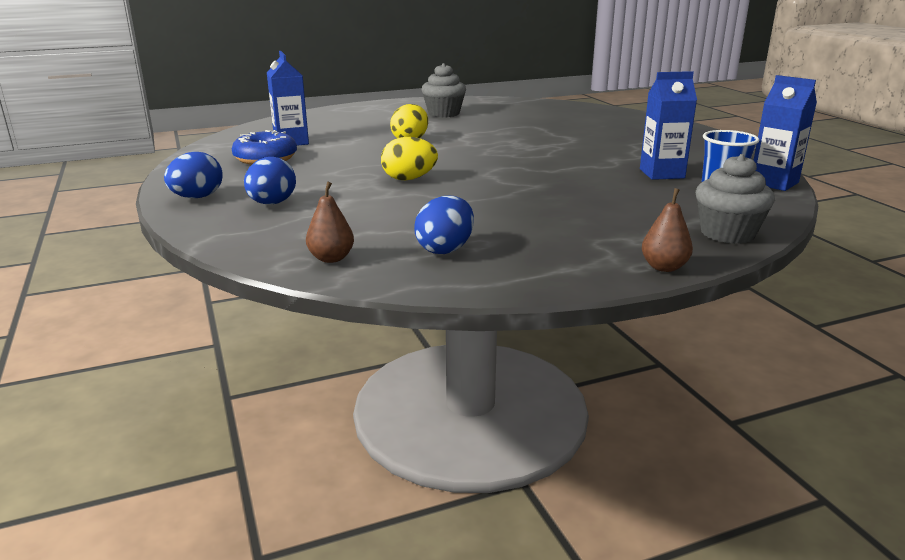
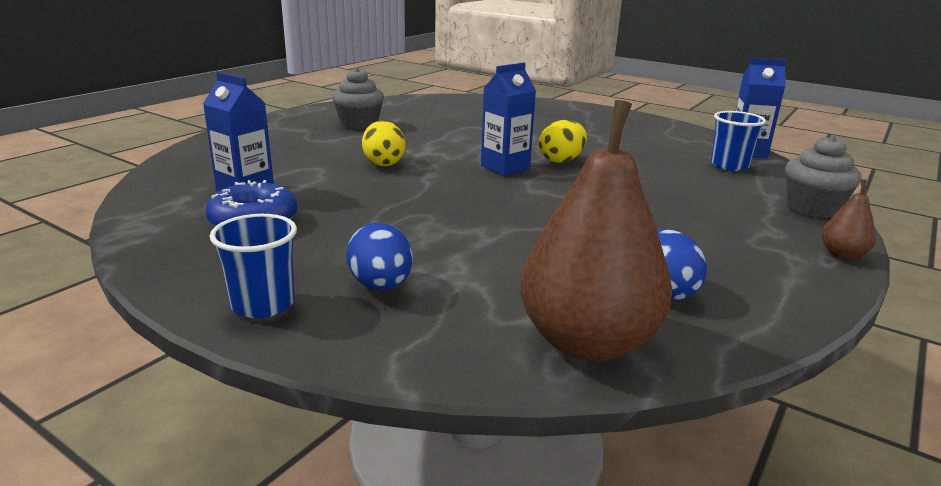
camera: 35 degrees left, 0 degrees up
(197, 197) = (263, 304): blue egg -> blue cup
(331, 258) = (587, 342): brown pear -> brown pear, size x2.34
(409, 179) = (471, 212): yellow egg -> yellow egg (561, 160)
(662, 173) = (663, 159): blue carton -> blue carton (505, 167)

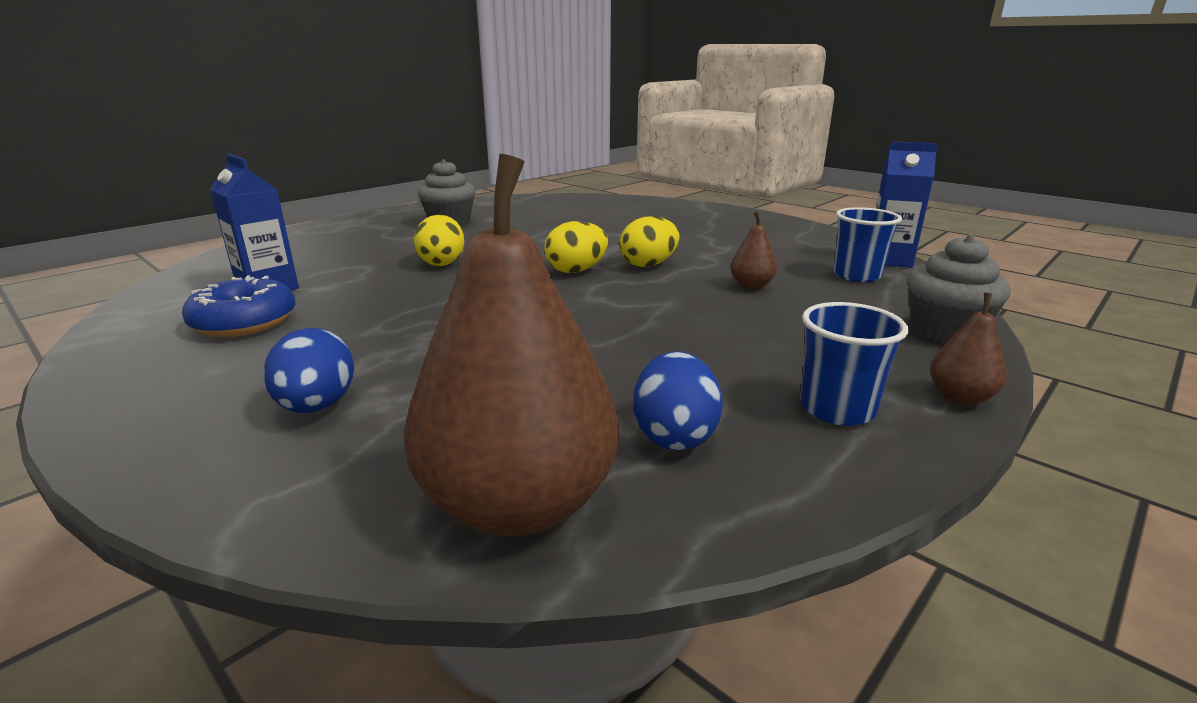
camera: 10 degrees right, 0 degrees up
(263, 304) = (161, 422): blue cup -> blue cup (837, 409)
(505, 167) = (576, 271): blue carton -> yellow egg
(654, 176) = (751, 286): none -> brown pear

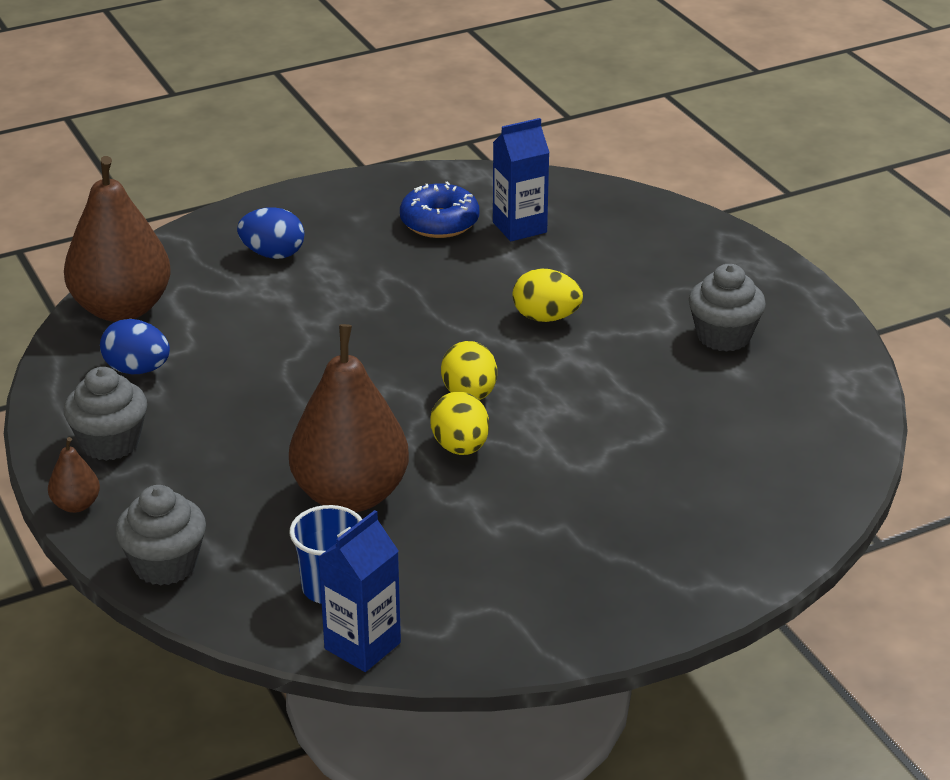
camera: 110 degrees right, 10 degrees up
(751, 286) = (350, 495): brown pear -> brown pear, size x2.34
(837, 409) = (110, 443): blue cup -> grey cupcake

